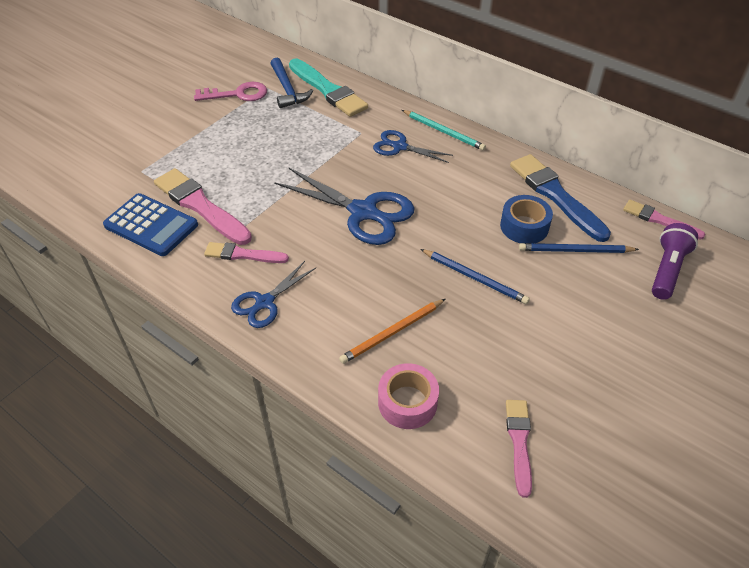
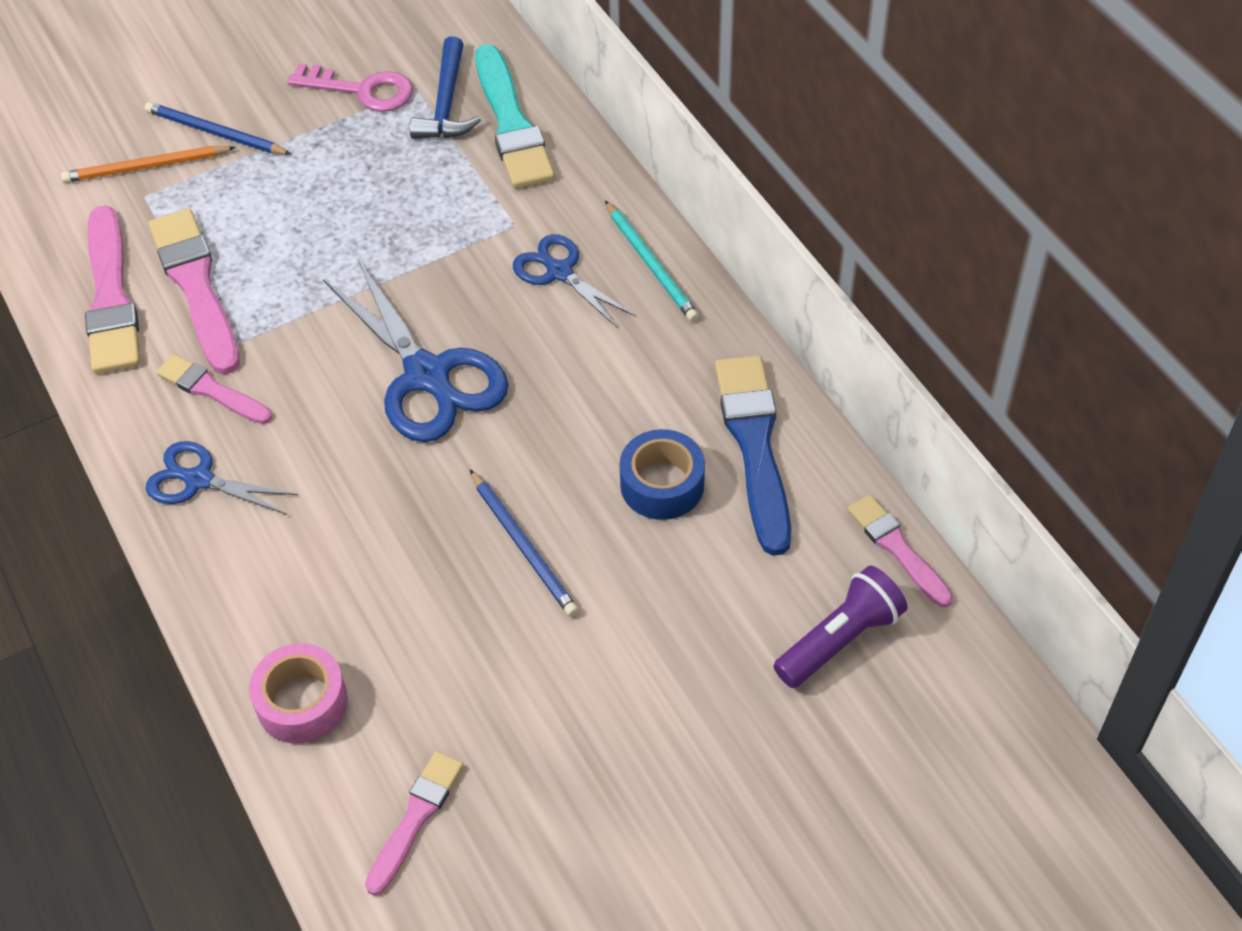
camera: 25 degrees right, 5 degrees up
(151, 225) = (111, 297): blue calculator -> pink brush
(264, 303) = (198, 480): blue scissors -> blue scissors turned 45 degrees clockwise
(392, 333) = (346, 590): orange pencil -> orange pencil (146, 167)
(575, 250) = (713, 554): blue pencil -> blue pencil (215, 133)

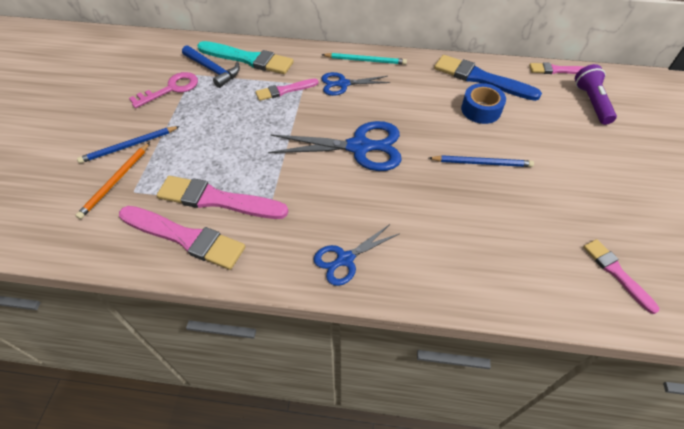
camera: 55 degrees left, 0 degrees up
(211, 390) = (291, 226): pink brush -> pink brush (284, 90)
(302, 702) = (521, 284): pink tape -> none

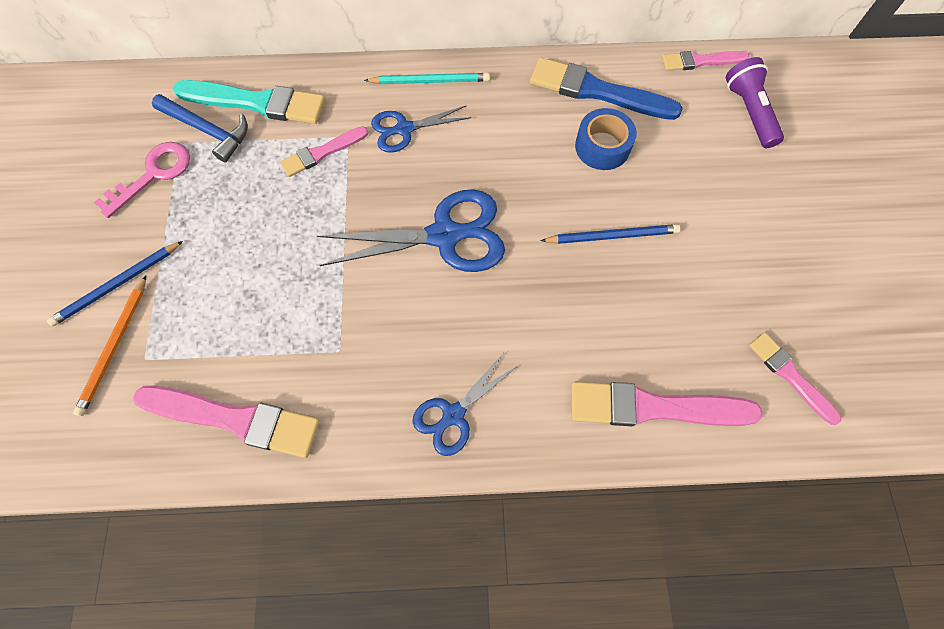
camera: 10 degrees left, 15 degrees up
(217, 200) = (266, 353): pink brush -> pink brush (654, 407)

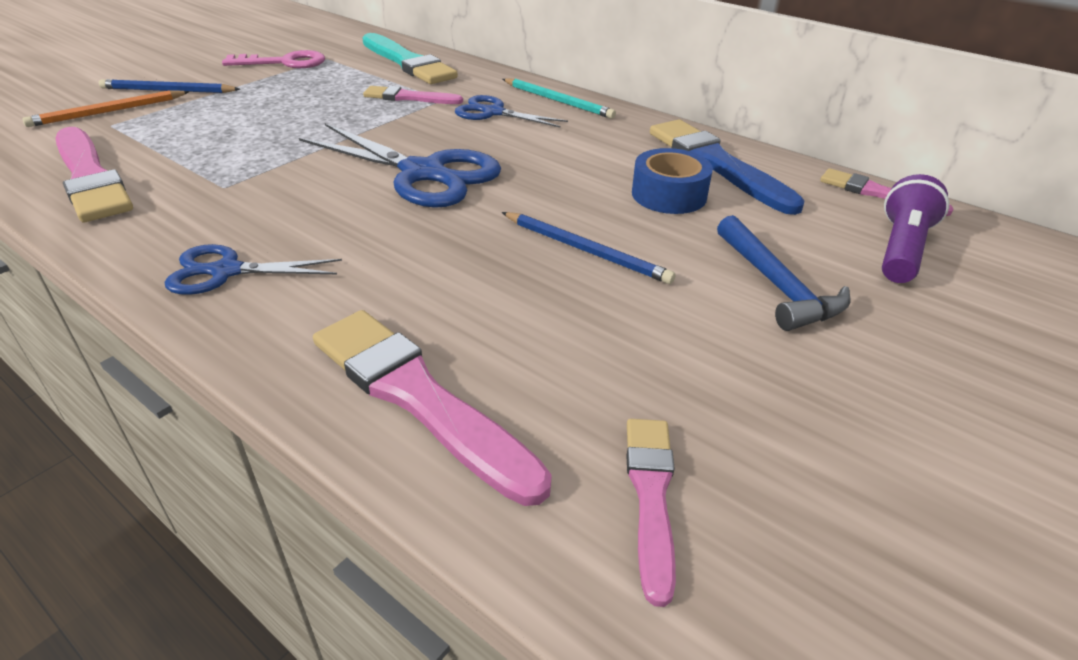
camera: 40 degrees right, 30 degrees down
(208, 130) = (353, 61): blue hammer -> blue hammer (777, 285)

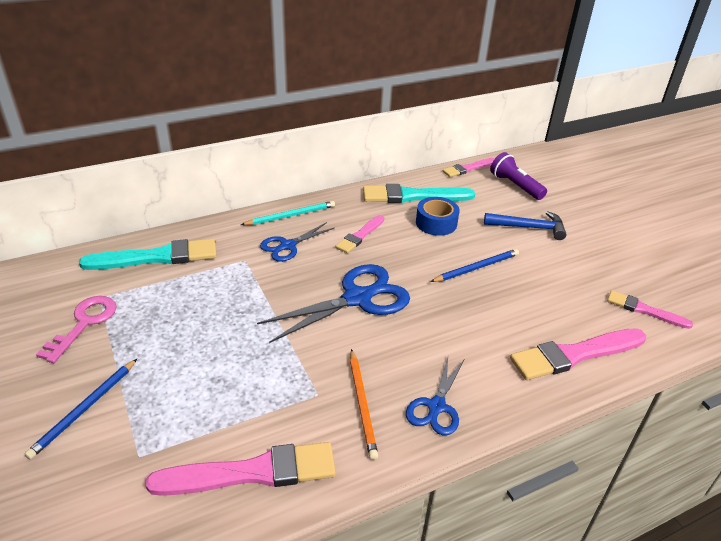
camera: 65 degrees left, 0 degrees up
(108, 112) = (103, 456): orange pencil -> orange pencil (362, 404)
(409, 97) = (230, 274): pink brush -> pink brush (360, 236)
(717, 164) = (413, 196): blue brush -> turquoise brush

